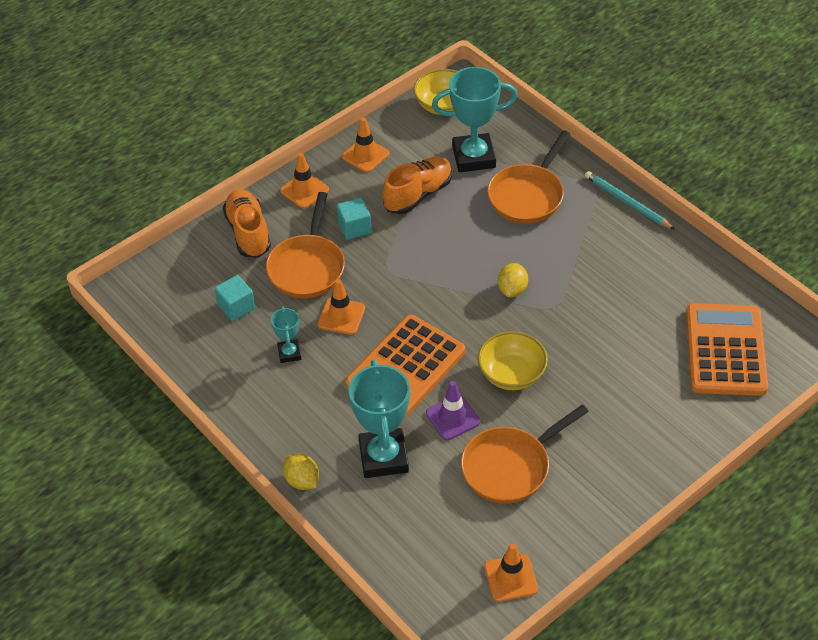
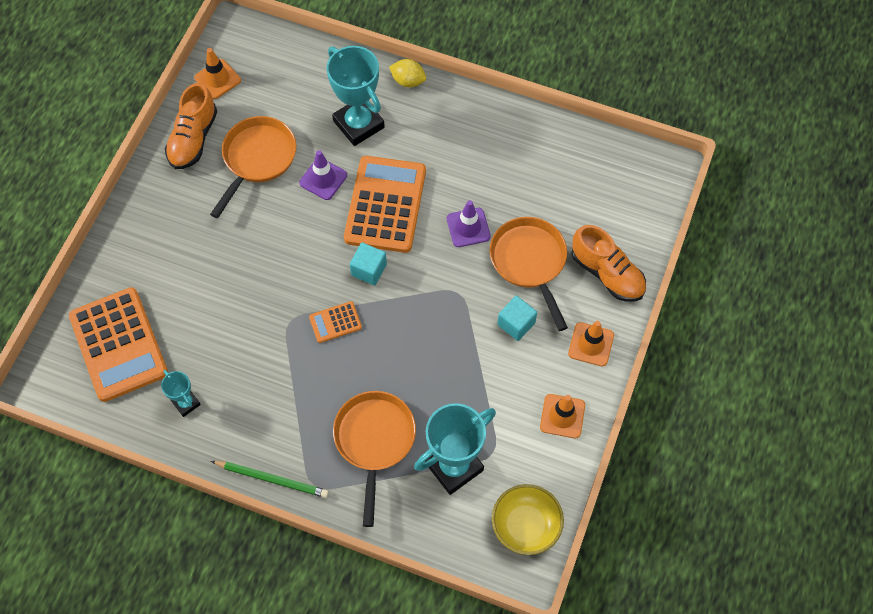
camera: 150 degrees right, 15 degrees up
(236, 307) = (561, 196): turquoise cube -> turquoise cube (369, 270)
(289, 353) = (488, 175): turquoise trophy -> turquoise trophy (186, 403)
(341, 316) = (468, 227): orange traffic cone -> purple traffic cone
(418, 194) = (481, 391): orange shoe -> orange shoe (193, 139)
(511, 374) = (295, 238): yellow bowl -> none
(512, 290) = (335, 322): yellow lemon -> orange calculator
(627, 202) = (272, 479): turquoise pencil -> green pencil

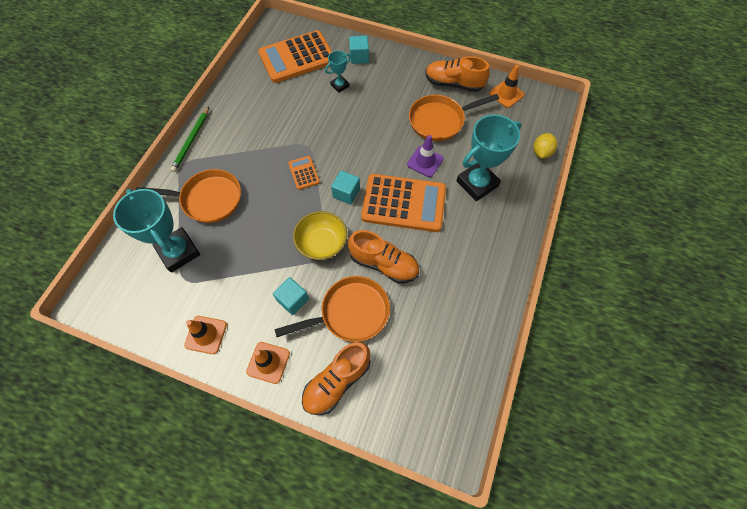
camera: 90 degrees right, 0 degrees up
(128, 258) = (359, 57): none -> turquoise cube
(186, 403) = (252, 93): turquoise trophy -> turquoise trophy (340, 85)
(257, 159) = (439, 121): orange pan -> orange pan turned 135 degrees clockwise
(408, 81) = (524, 218): yellow lemon -> yellow lemon (541, 152)
(468, 227) = (384, 264): purple traffic cone -> orange shoe
(526, 525) = (121, 302): yellow bowl -> yellow bowl (322, 243)

